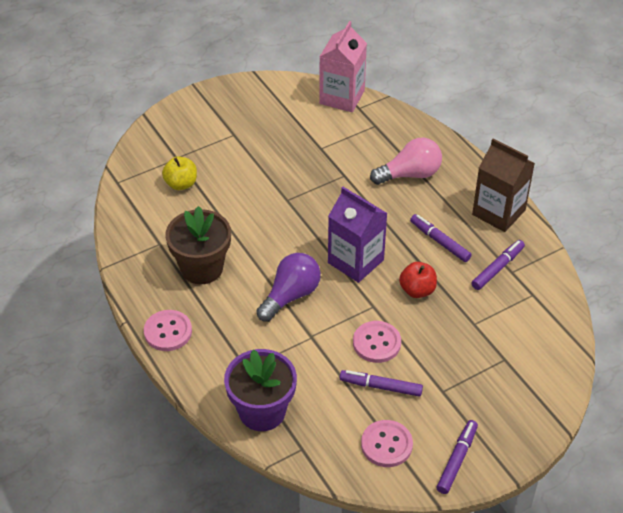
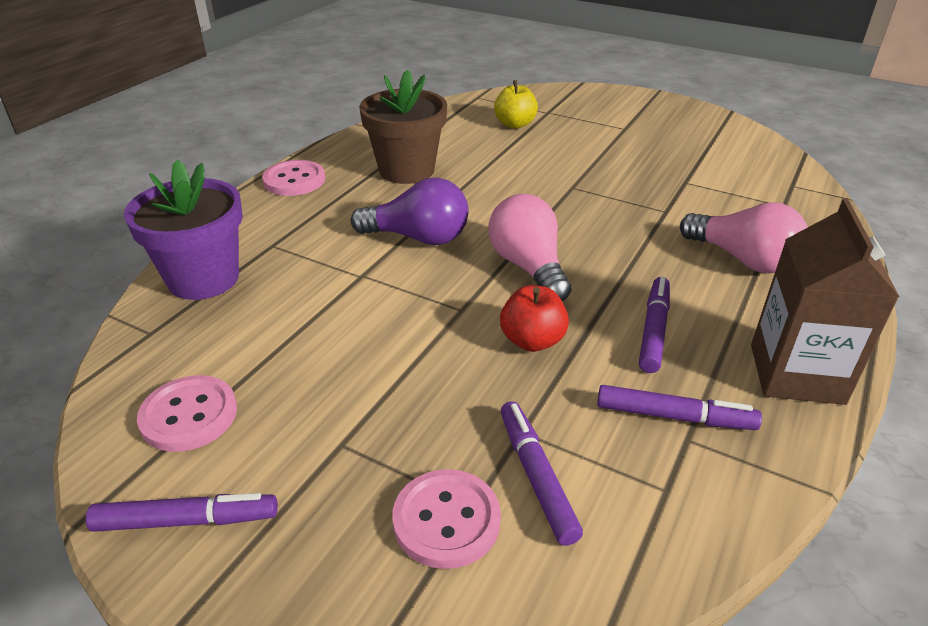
camera: 60 degrees right, 10 degrees down
(342, 97) = (788, 169): pink carton -> none
(355, 261) = (528, 267): purple carton -> pink light bulb
(376, 343) = (393, 335): pink button -> pink button (446, 520)
(381, 387) = (308, 369): purple marker -> purple marker (536, 477)

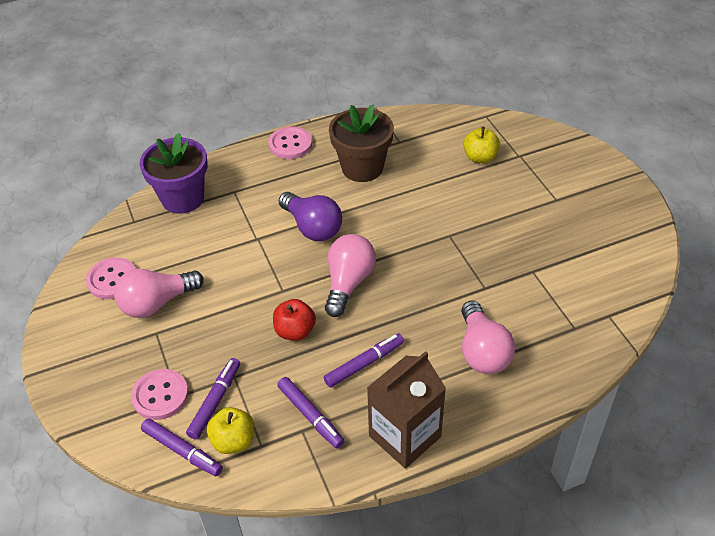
camera: 40 degrees right, 10 degrees up
(186, 521) = (72, 331): purple marker -> purple marker (182, 451)
(300, 407) = (157, 303): none -> pink light bulb
(625, 509) = (233, 441): none -> yellow apple

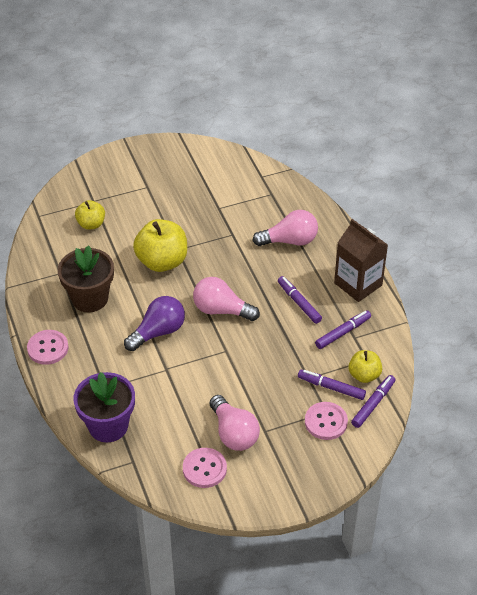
camera: 90 degrees left, 0 degrees up
(295, 331) = (267, 342): red apple -> none
(426, 222) = (162, 261): none -> yellow apple

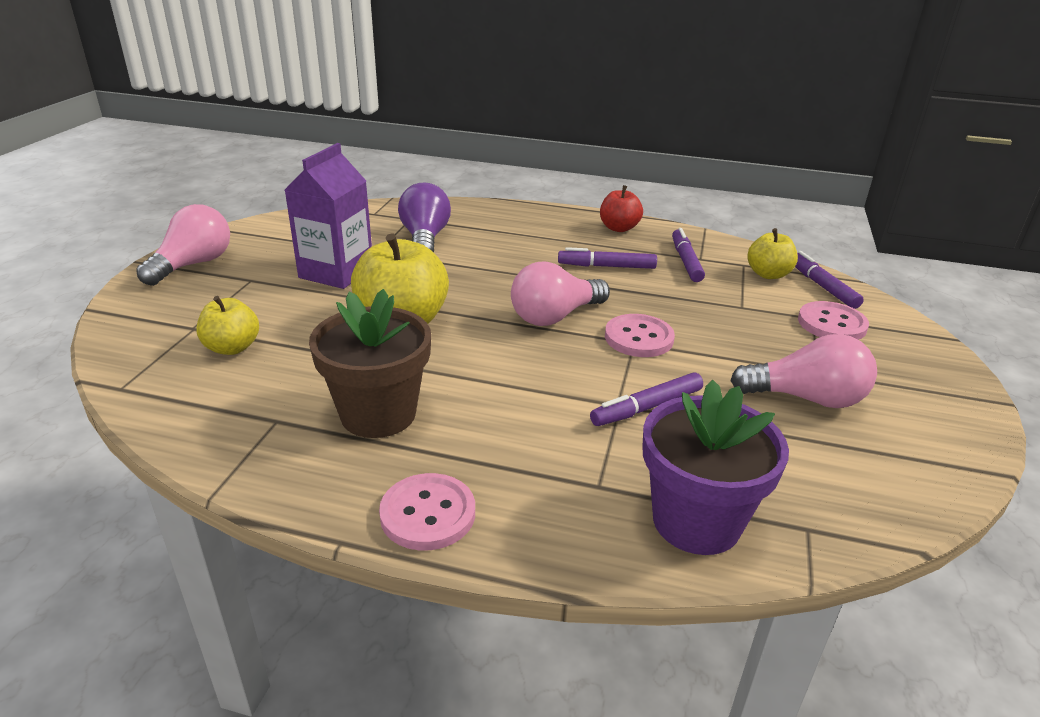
camera: 55 degrees left, 15 degrees down
(158, 332) = (534, 380): purple light bulb -> purple light bulb (425, 239)
(183, 209) = (336, 272): none -> purple carton
(204, 469) = (869, 454): pink button -> pink button (638, 338)
(289, 241) = (499, 236): pink light bulb -> pink light bulb (193, 264)
(331, 387) = (772, 299): purple marker -> purple marker (647, 407)
(358, 284) = (619, 228): brown carton -> red apple

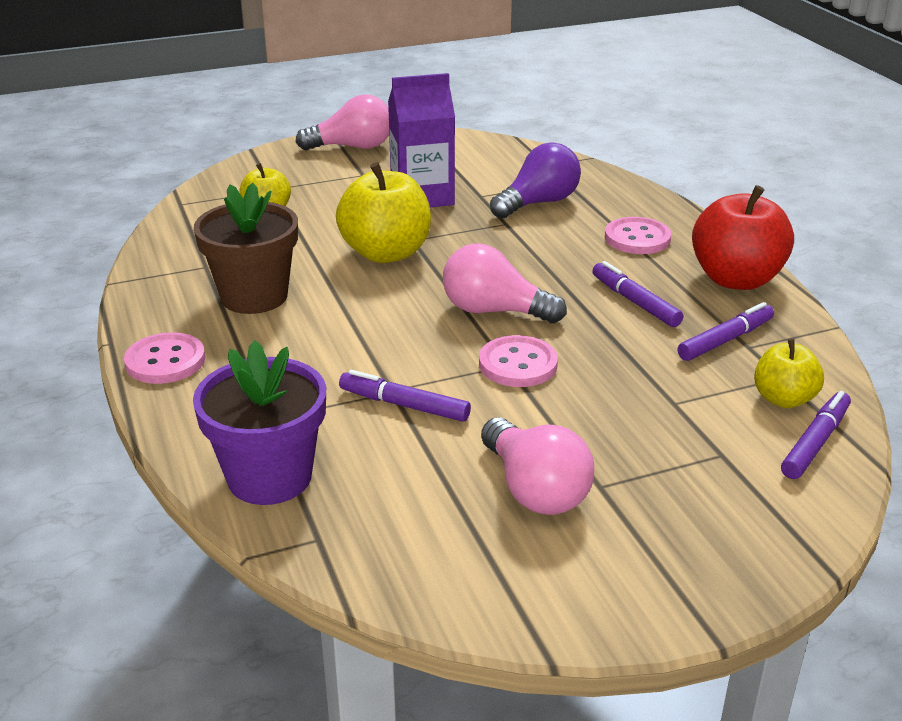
camera: 55 degrees right, 0 degrees up
(619, 228) = (736, 279): red apple -> red apple, size x1.74
(832, 324) = (725, 471): pink button -> pink button (637, 238)

